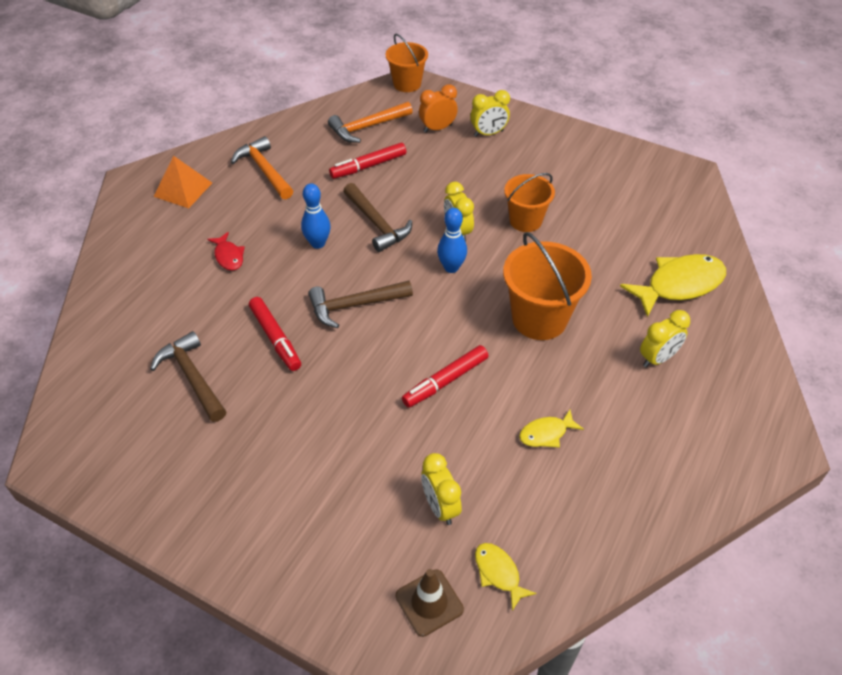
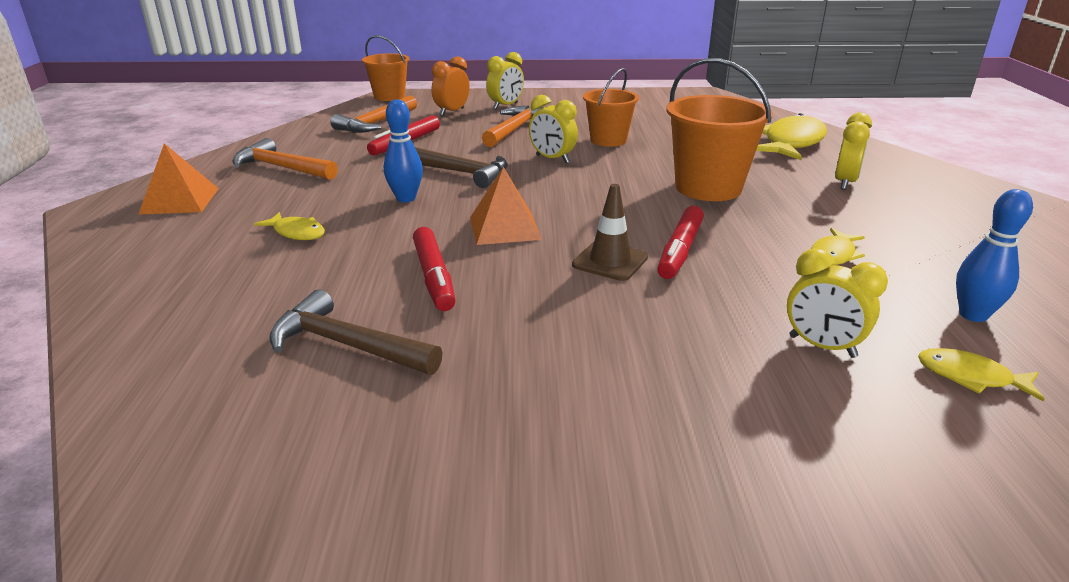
camera: 30 degrees left, 20 degrees down
(228, 256) = (297, 233): red fish -> yellow fish
(275, 338) = (434, 277): red marker -> red marker turned 45 degrees clockwise
(354, 305) = (504, 228): brown hammer -> orange pyramid
(429, 602) = (948, 441): brown traffic cone -> brown traffic cone (610, 261)
(451, 267) = (577, 180): blue bowling pin -> blue bowling pin (973, 315)
(465, 175) = (515, 129): none -> orange hammer

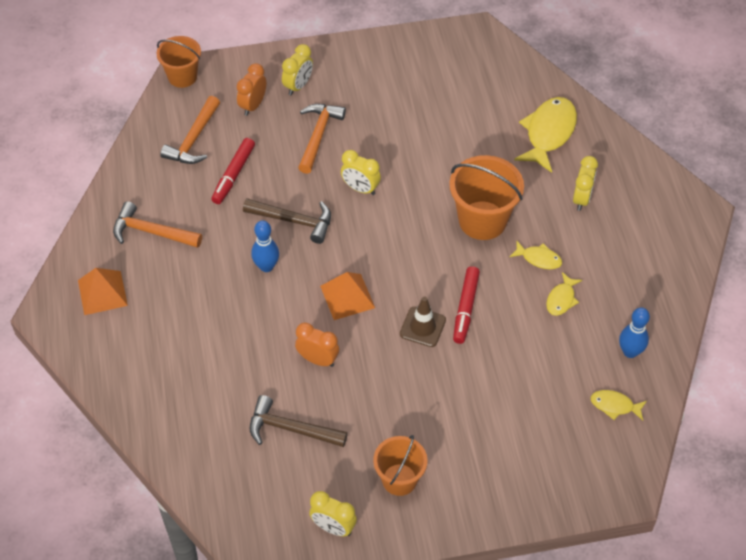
camera: 10 degrees left, 25 degrees up
(297, 233) = (209, 323): yellow fish -> yellow fish (539, 259)
(434, 277) = (318, 360): red marker -> orange clock
(608, 140) = (400, 147): orange bucket -> orange bucket (399, 479)
(822, 346) = (544, 392): yellow clock -> yellow clock (333, 527)

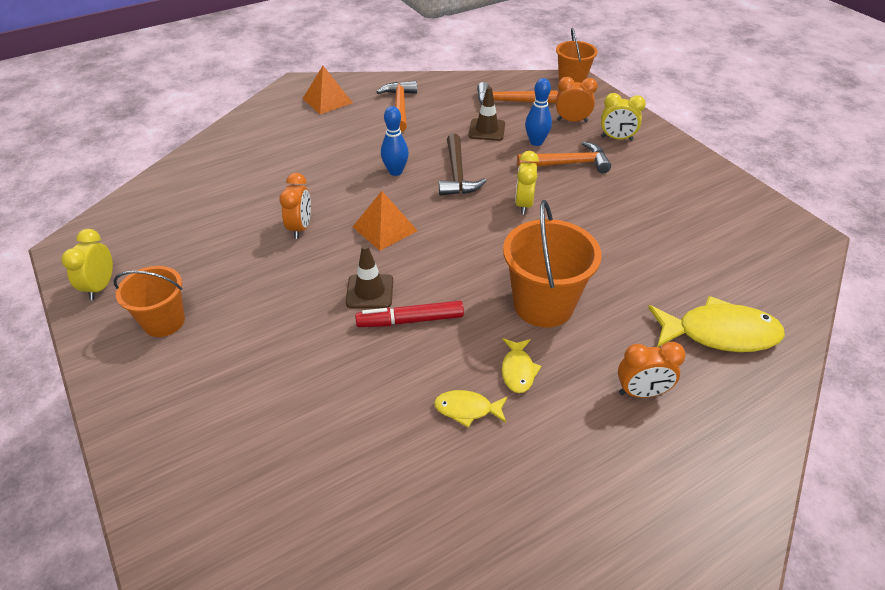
camera: 70 degrees right, 10 degrees down
(233, 175) = (487, 130): red marker -> brown traffic cone
(291, 429) = (214, 231): brown hammer -> none
(581, 199) = (641, 392): yellow clock -> orange clock
(614, 406) = (314, 515): yellow fish -> none
(630, 352) = (414, 513): blue bowling pin -> blue bowling pin (536, 142)

